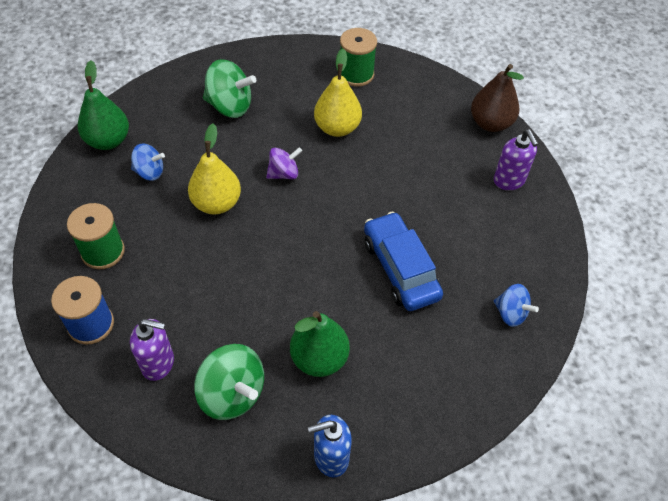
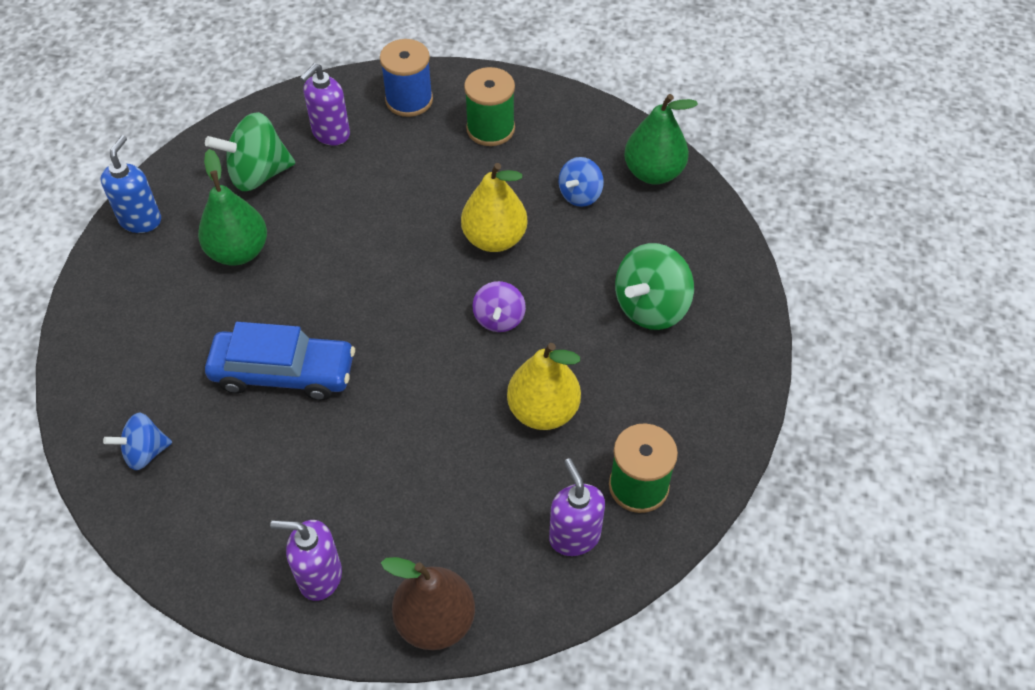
camera: 120 degrees right, 0 degrees up
(403, 88) = (574, 536): none -> purple soap dispenser

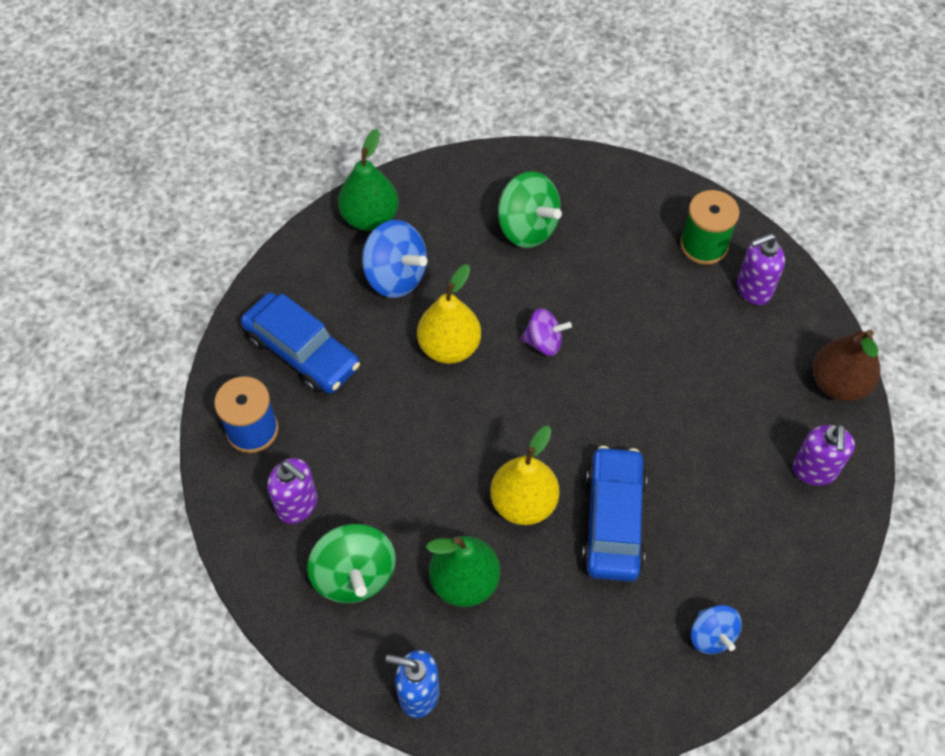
camera: 90 degrees left, 5 degrees up
(490, 129) = (302, 352): green spool -> blue car
(543, 411) = (639, 309): yellow pear -> yellow pear (523, 503)
(580, 195) = (396, 276): blue spinning top -> blue spinning top, size x1.63

